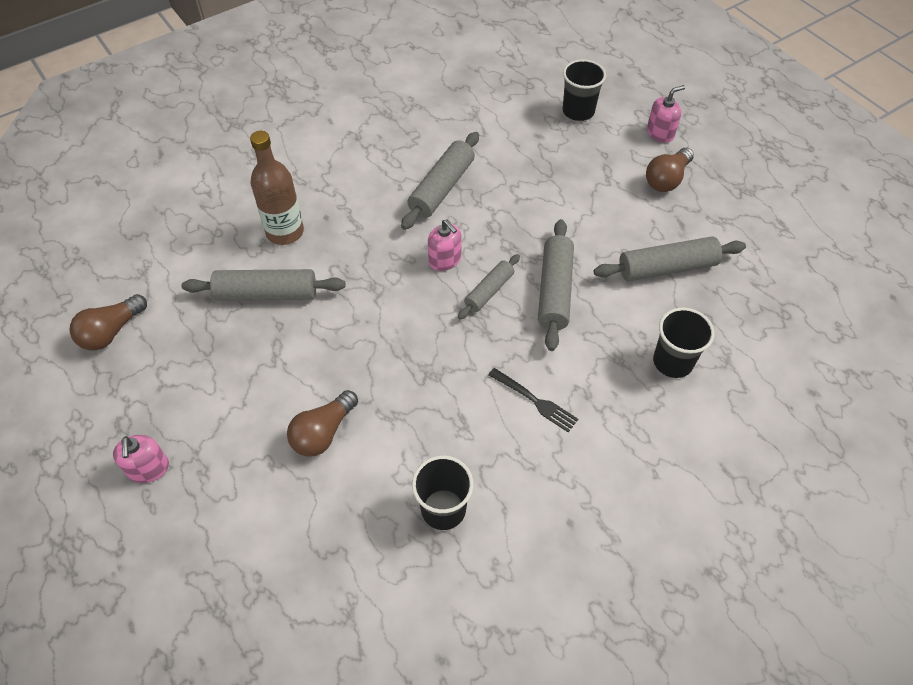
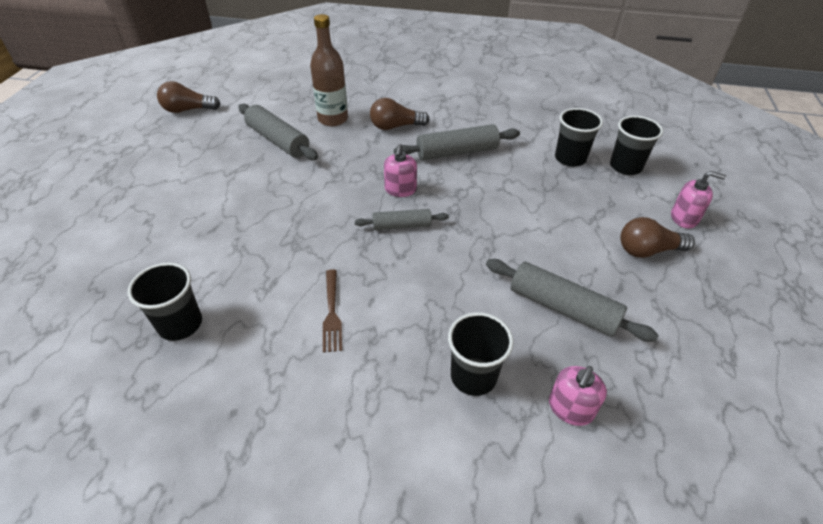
camera: 45 degrees right, 10 degrees down
(148, 468) = (102, 177): pink soap dispenser -> pink soap dispenser (570, 408)
(323, 433) = (193, 226): brown light bulb -> brown light bulb (395, 126)
(532, 131) = (570, 158): none -> black cup
(535, 401) = (332, 312): black fork -> brown fork
(554, 291) = (448, 258): grey rolling pin -> none

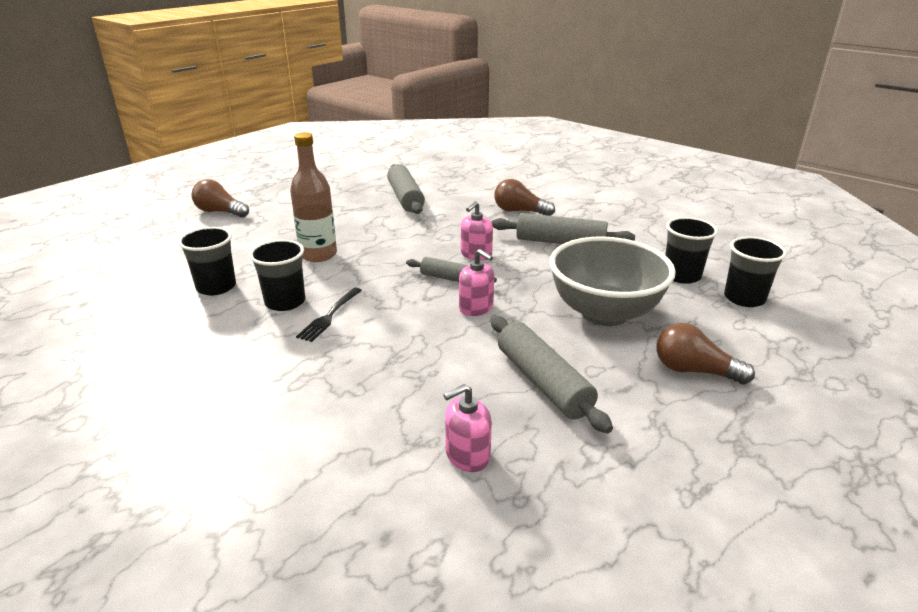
camera: 30 degrees right, 15 degrees down
(188, 110) = (356, 165): brown light bulb -> brown light bulb (220, 212)
(332, 312) = (329, 316): brown fork -> black fork
(333, 119) = (467, 194): brown bottle -> brown bottle (318, 255)
(473, 376) = (401, 398): black cup -> black cup (285, 302)
(548, 217) = (604, 313): none -> grey bowl
(684, 218) = (774, 359): pink soap dispenser -> pink soap dispenser (476, 308)

